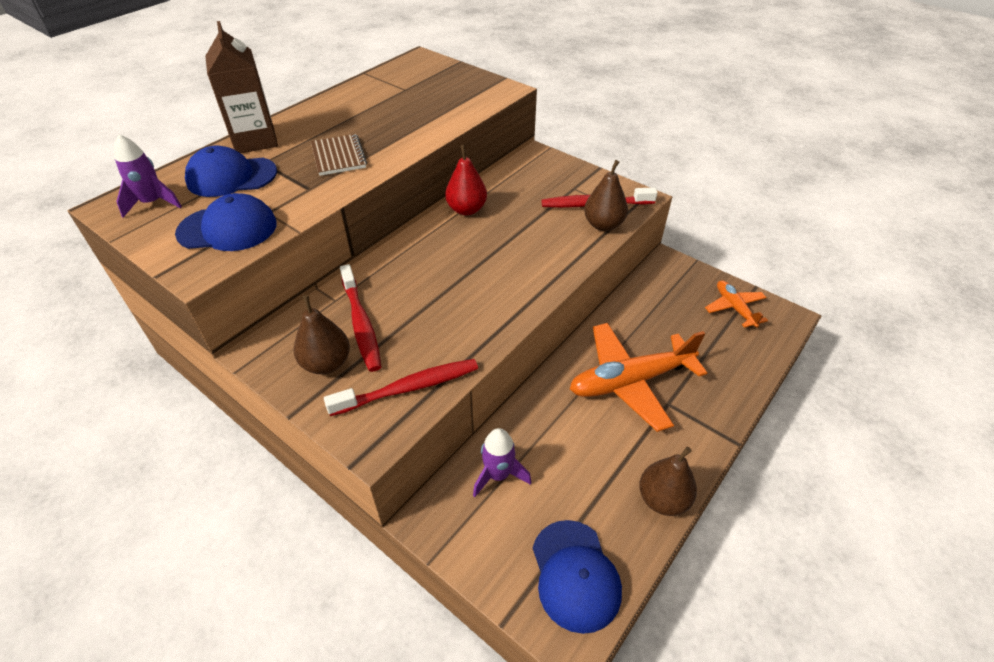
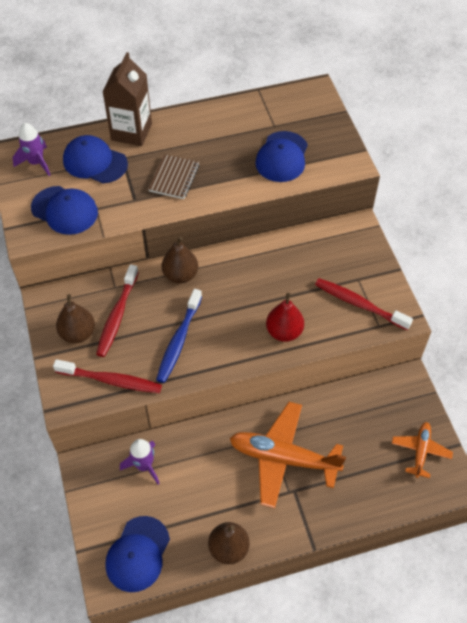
camera: 35 degrees right, 10 degrees up
(435, 106) = (282, 157): none -> blue cap
(452, 312) = (179, 340): none -> blue toothbrush
(466, 209) = (258, 256): red pear -> red pear (284, 332)
(603, 225) = (347, 327): brown pear -> brown pear (180, 275)

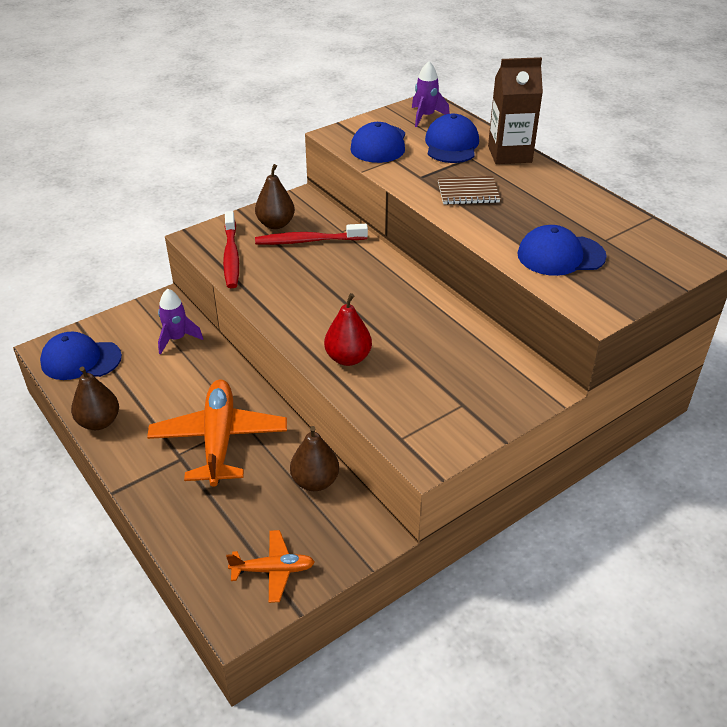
camera: 70 degrees right, 15 degrees down
(179, 340) = (298, 286): blue toothbrush -> none
(180, 275) = (382, 267): brown pear -> brown pear (315, 481)
(359, 304) = (424, 414): red toothbrush -> none

